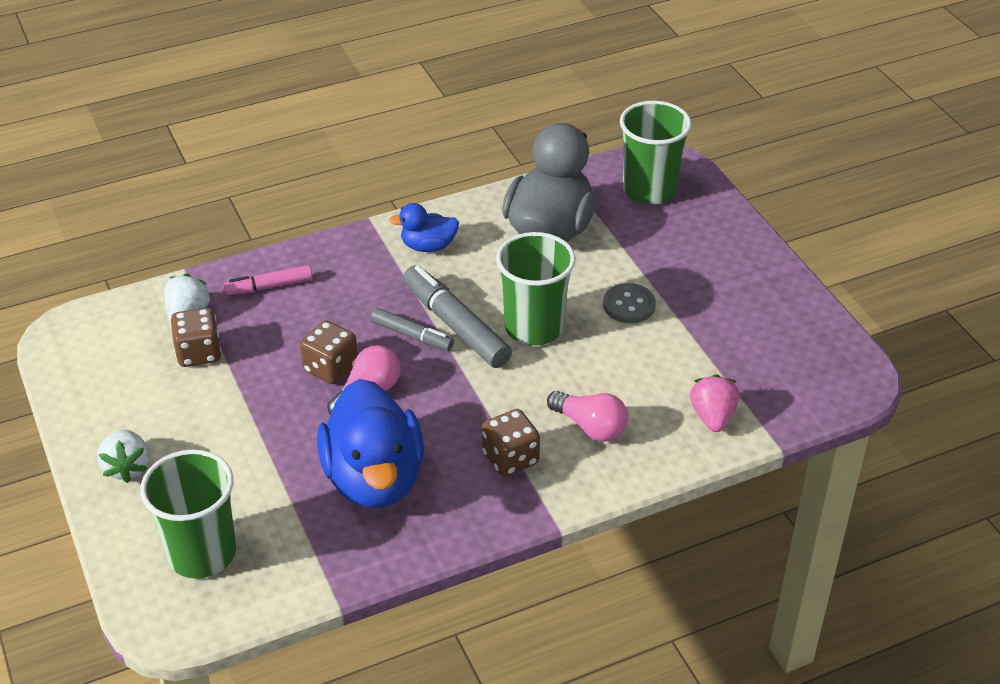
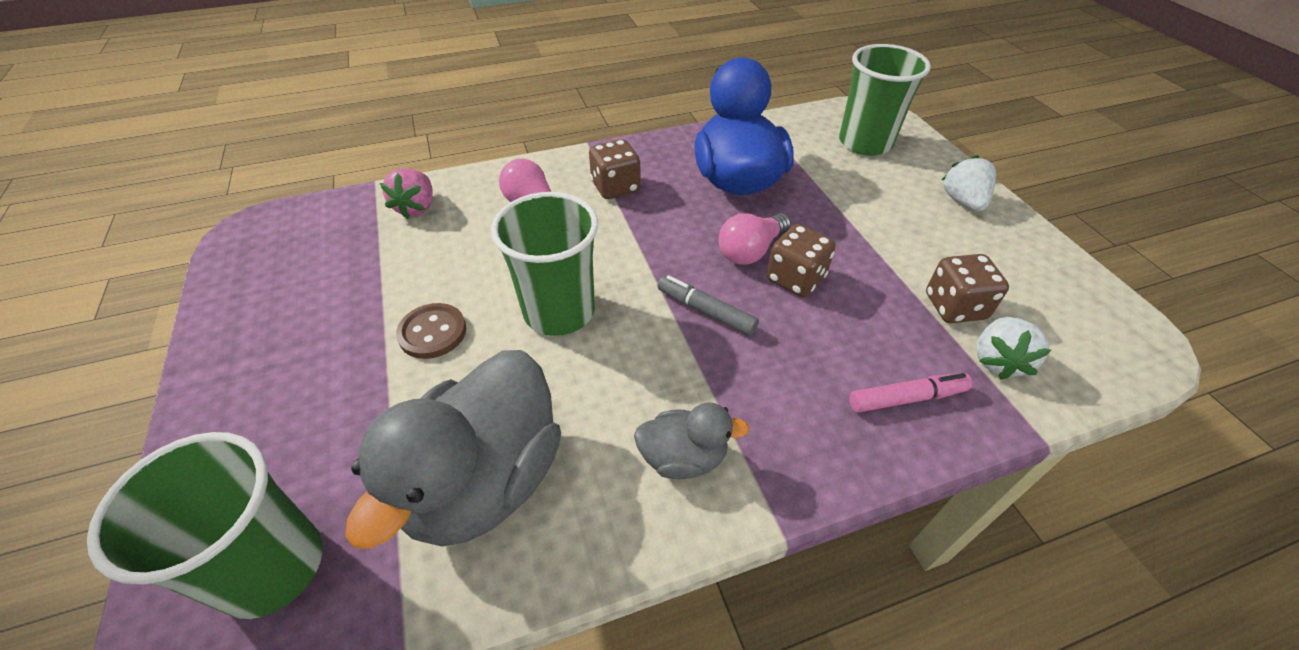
camera: 175 degrees left, 5 degrees up
(428, 246) = (683, 457): blue duck -> grey duck
(456, 325) = (652, 320): grey marker -> none
(629, 305) = (432, 332): grey button -> brown button

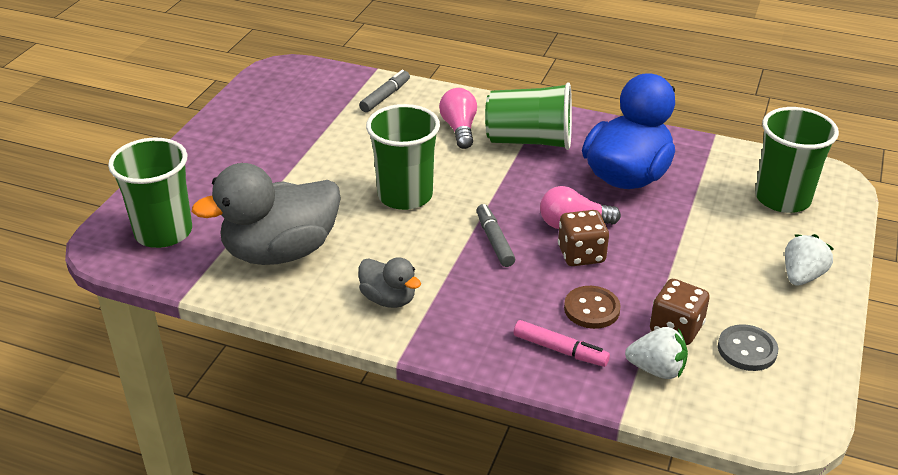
camera: 40 degrees right, 10 degrees down
(416, 208) = (385, 96): pink strawberry -> grey marker
(432, 332) = (324, 171): brown button -> brown button (591, 309)
(615, 187) = (529, 141): brown dice -> green cup
(997, 361) = (657, 369): white strawberry -> white strawberry turned 135 degrees counterclockwise
(1022, 292) = (747, 349): none -> grey button

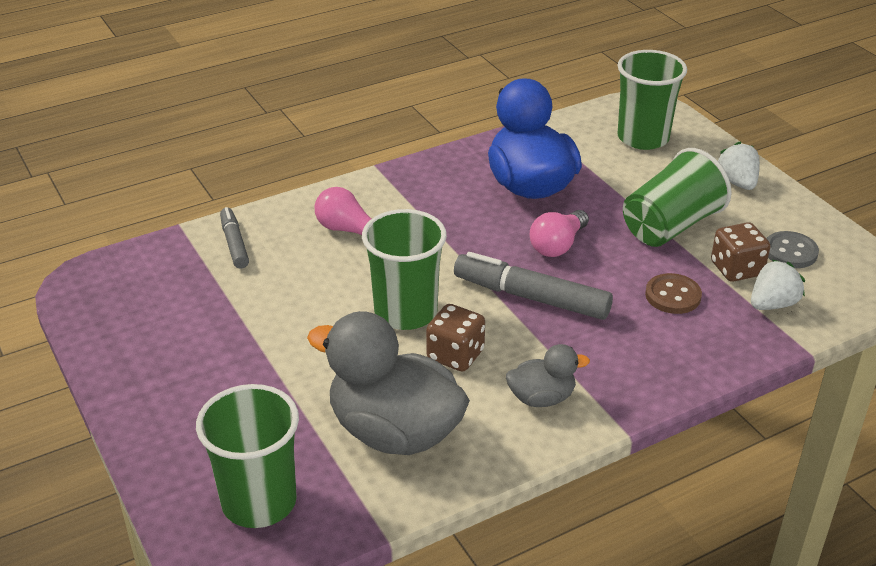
camera: 50 degrees left, 0 degrees up
(280, 252) = (394, 432): grey duck -> grey duck turned 105 degrees clockwise
(494, 241) = (531, 297): grey marker -> grey marker, size x1.72
(529, 141) = (418, 204): green cup -> green cup (670, 226)
(560, 350) = (705, 338): pink marker -> none
(581, 254) = (601, 263): brown dice -> brown dice (455, 355)

